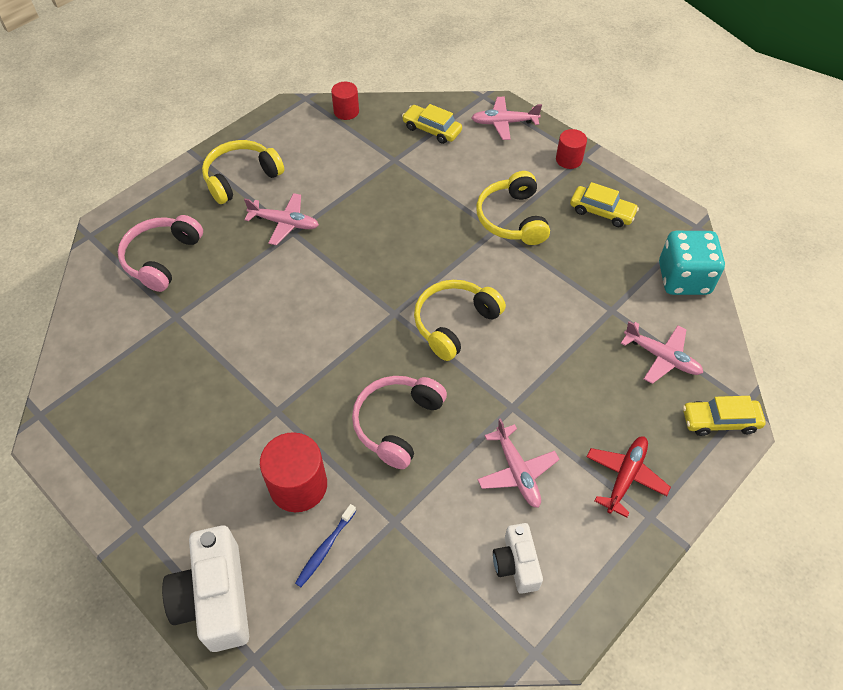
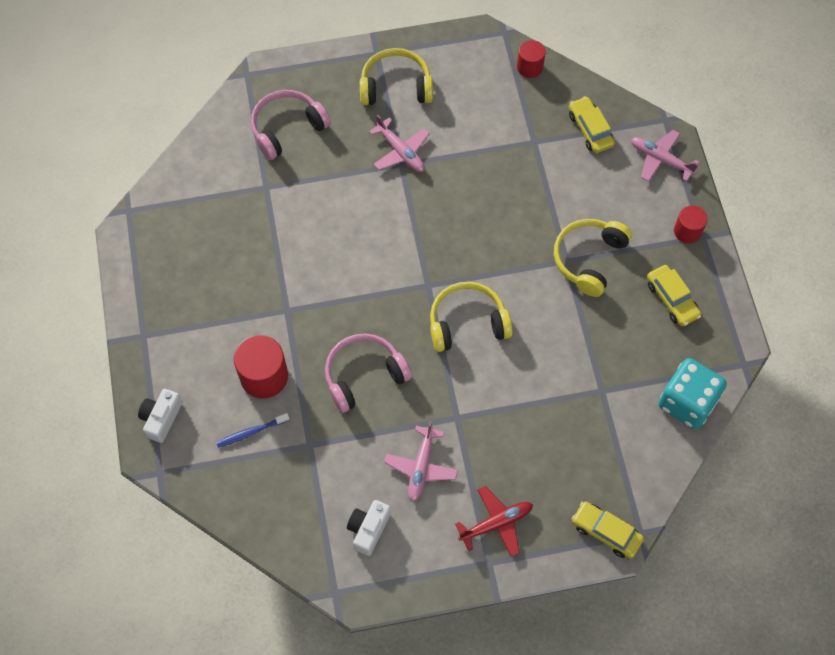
camera: 35 degrees right, 10 degrees up
(215, 598) = (161, 418): white camera -> white camera, size x0.58
(662, 357) = (606, 454): pink plane -> none

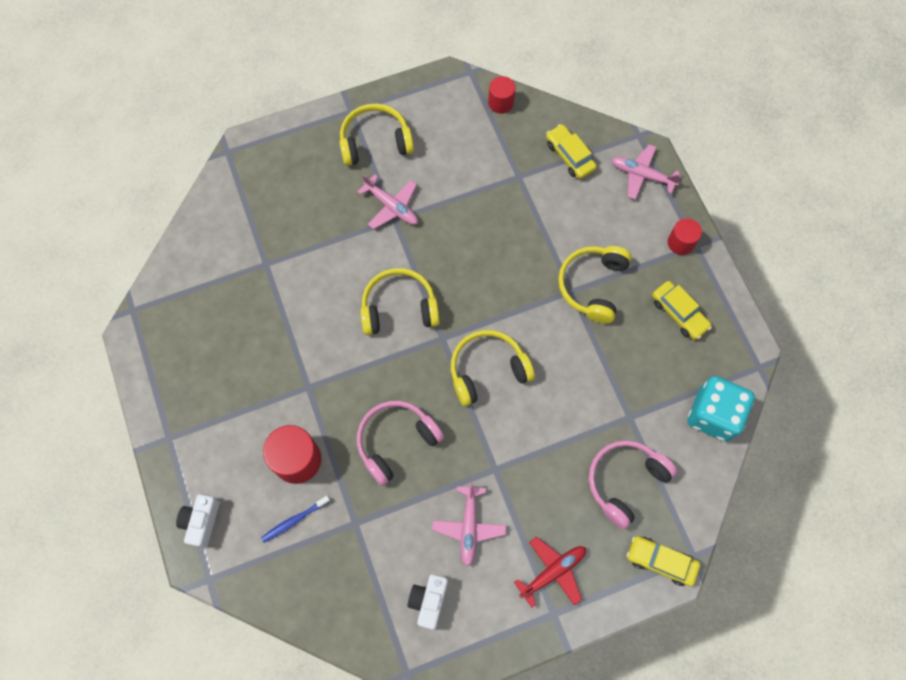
camera: 10 degrees left, 5 degrees up
(287, 128) = (276, 201): pink headphones -> pink headphones (625, 482)
(390, 249) = (399, 308): none -> yellow headphones

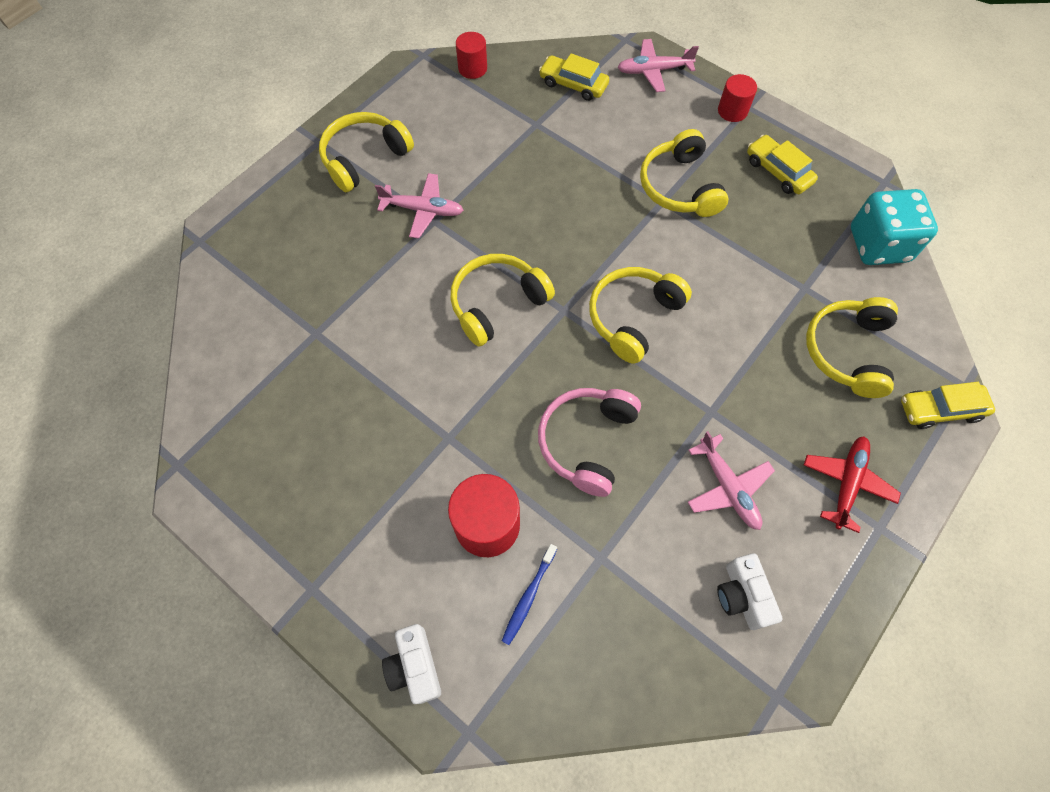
camera: 30 degrees left, 5 degrees down
(625, 482) = (847, 351): pink headphones -> yellow headphones
(679, 313) = (778, 171): yellow car -> yellow car turned 150 degrees counterclockwise

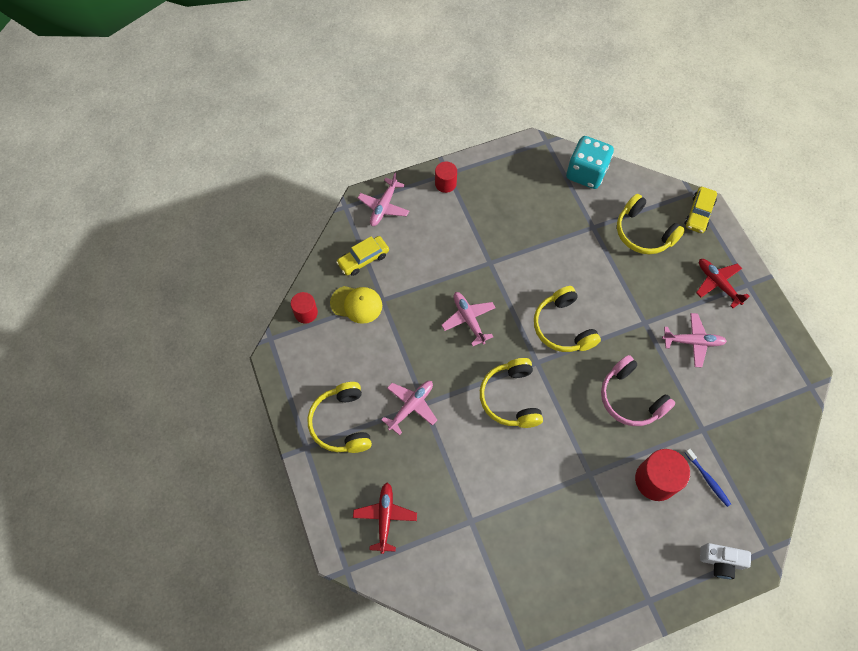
camera: 60 degrees left, 0 degrees up
(276, 248) = (385, 517): none -> red plane
(514, 104) = (356, 304): none -> yellow cap
(571, 214) = (468, 319): none -> pink plane
(679, 186) = (485, 247): yellow headphones -> none
(742, 595) = (754, 371): white camera -> none
(778, 171) = (506, 189): yellow car -> none

